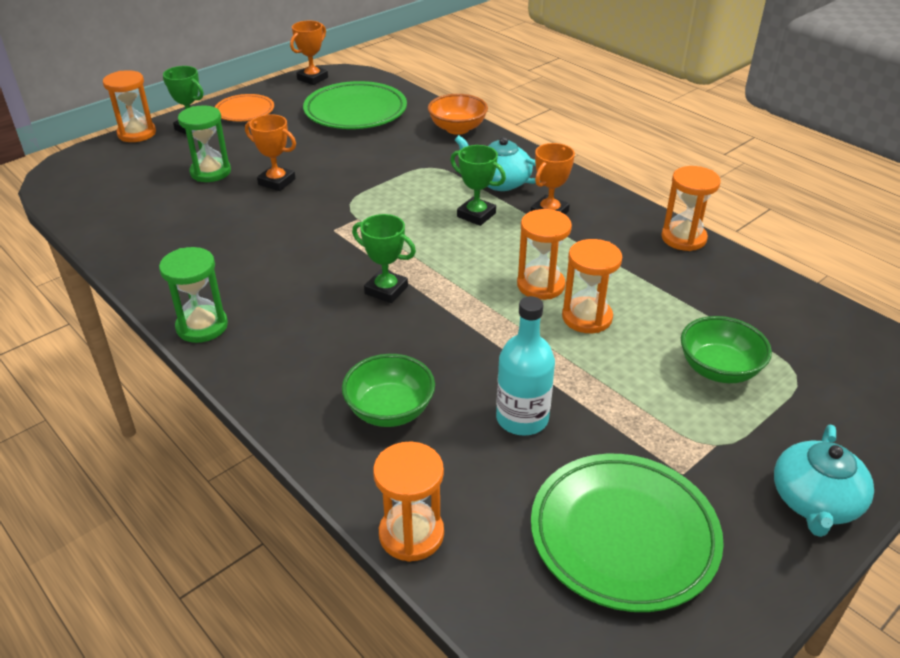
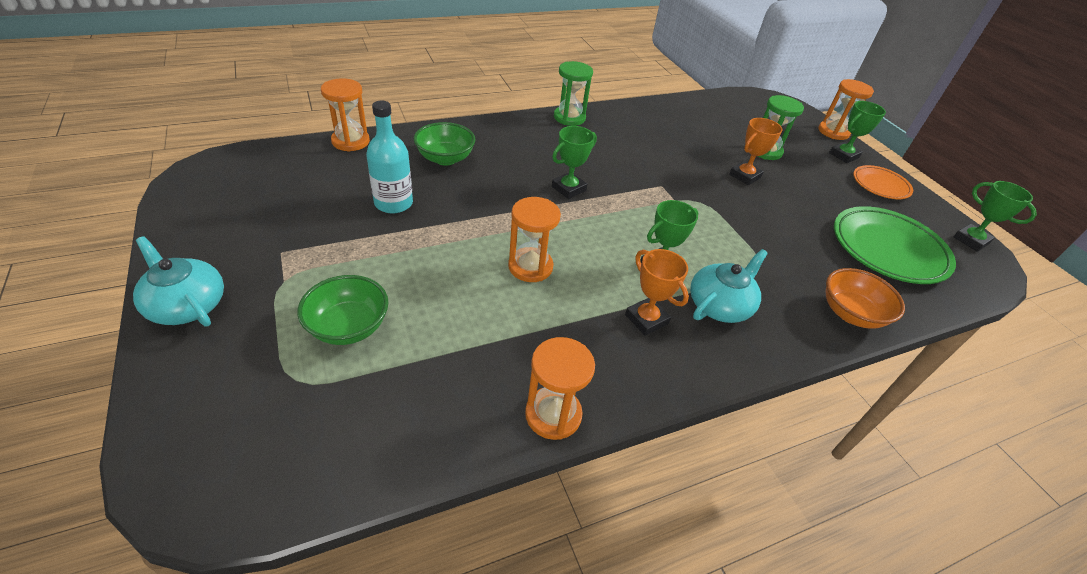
camera: 105 degrees right, 5 degrees up
(312, 78) = (970, 240): orange trophy -> green trophy
(587, 317) = (471, 276): orange hourglass -> none
(623, 536) = (269, 206): green plate -> none

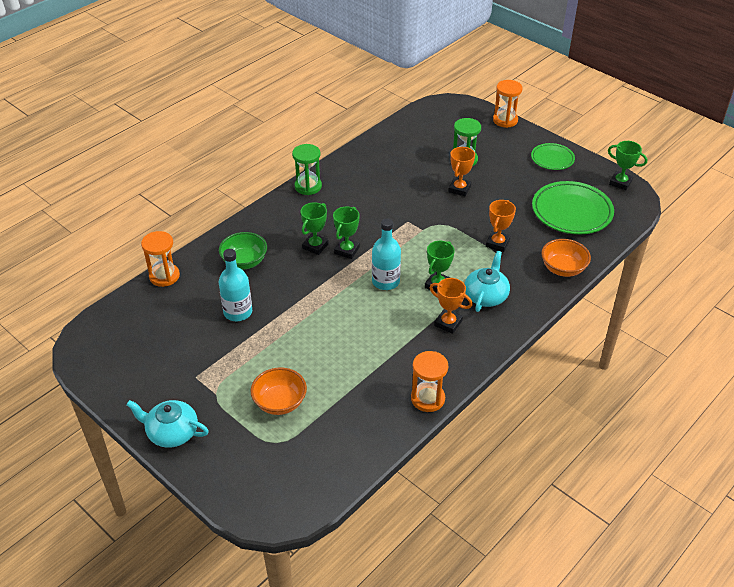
camera: 20 degrees left, 0 degrees up
(349, 327) = (280, 402): green bowl -> orange bowl
(530, 267) = (359, 319): orange hourglass -> none
(593, 237) = (385, 281): none -> turquoise bottle
(767, 249) = (497, 243): none -> orange trophy
(843, 155) = (519, 141): green trophy -> green trophy (315, 246)
(880, 185) = (552, 159): orange plate -> green plate

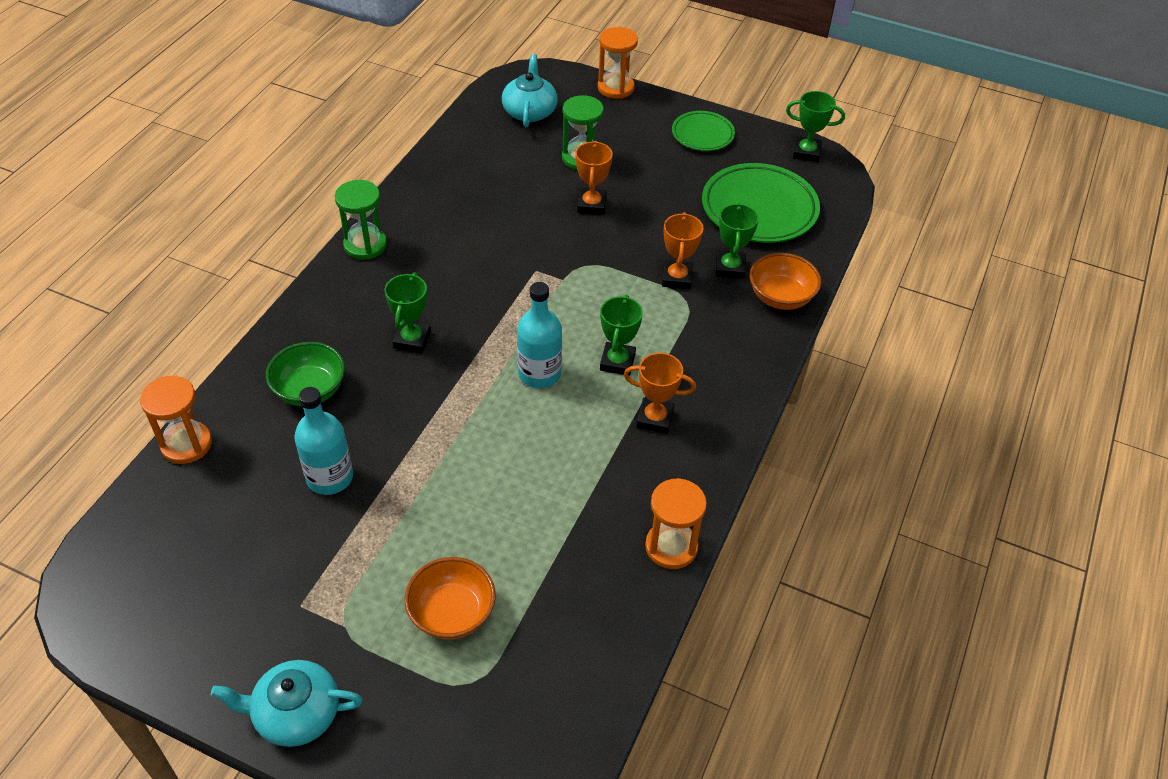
camera: 20 degrees left, 5 degrees up
(346, 250) = (462, 336): green trophy -> green trophy (730, 268)
(486, 295) = (691, 362): turquoise teapot -> turquoise teapot (529, 111)

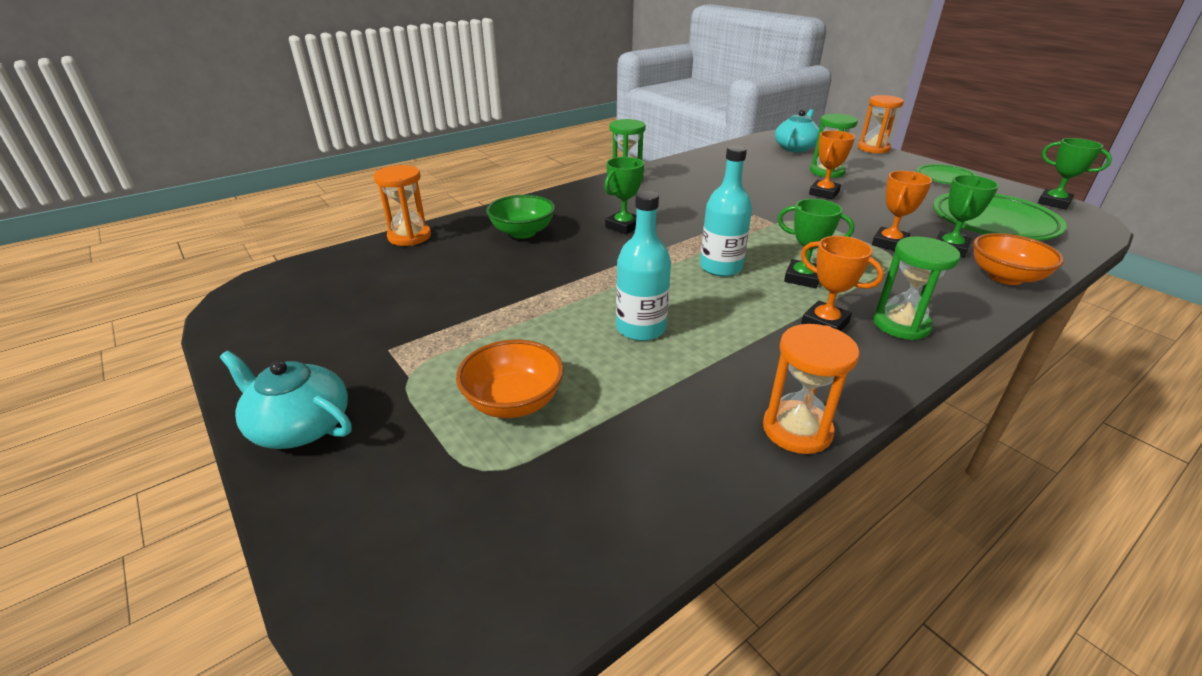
camera: 30 degrees right, 15 degrees down
(330, 477) = (491, 280): turquoise bottle -> turquoise bottle (640, 328)
(617, 362) = (802, 278): green trophy -> green trophy turned 75 degrees clockwise
(713, 396) = (901, 324): none -> green hourglass

